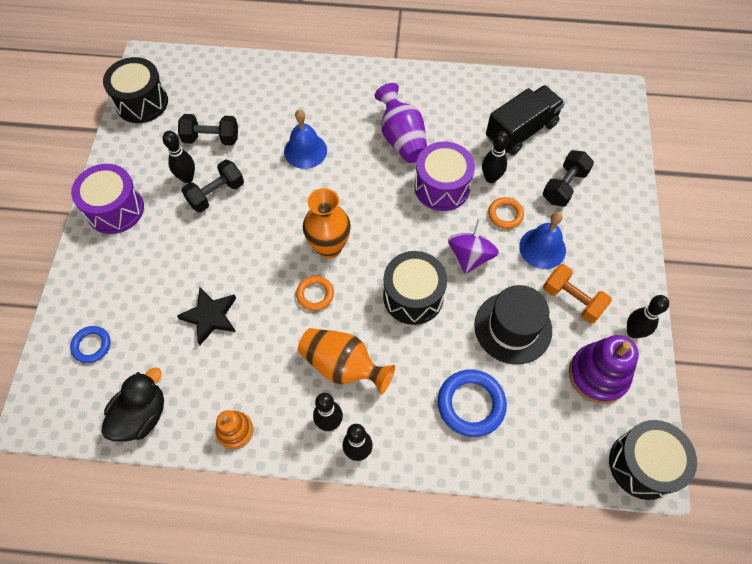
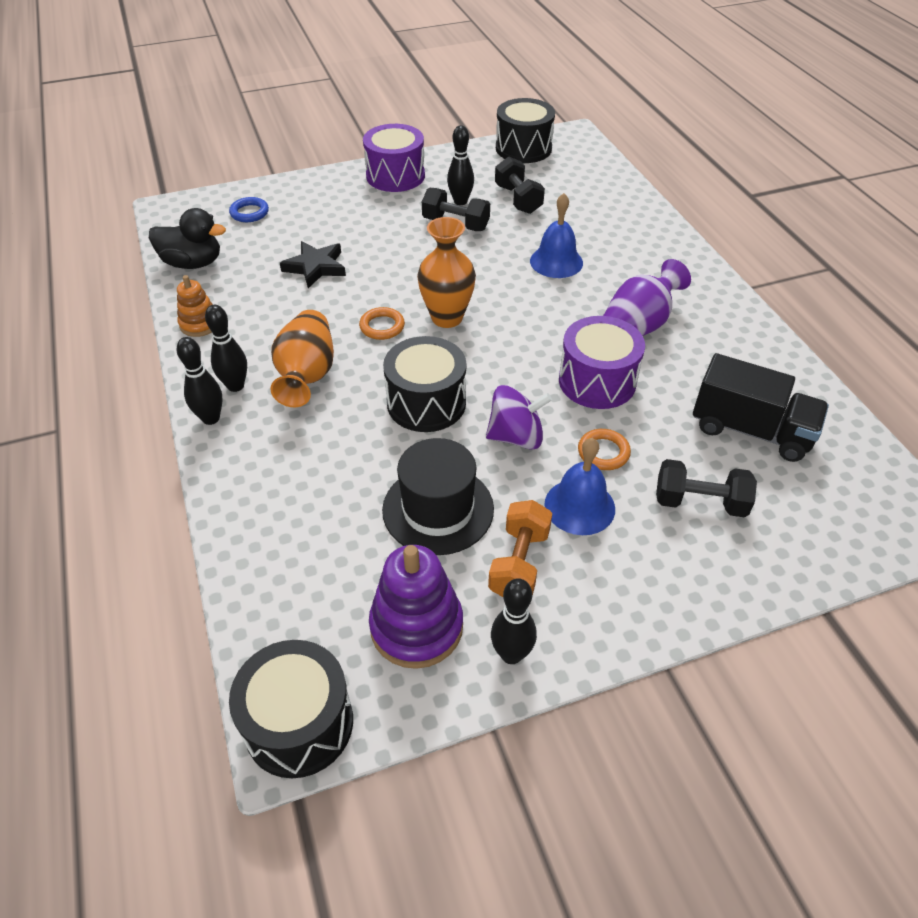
camera: 65 degrees right, 15 degrees down
(471, 404) = (309, 499): blue ring -> none
(491, 178) = (648, 422): black bowling pin -> none

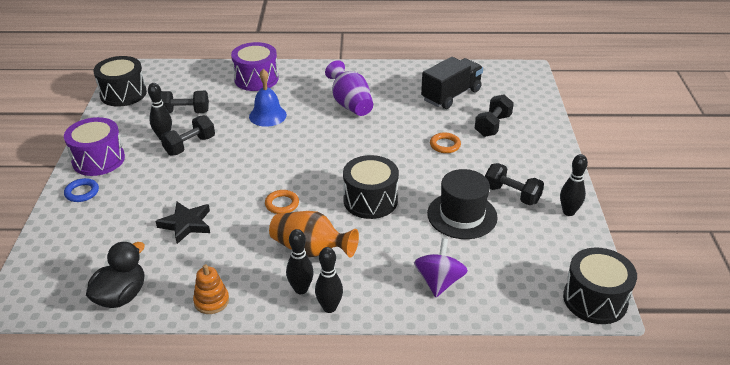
camera: 70 degrees left, 10 degrees down
(249, 213) = (74, 250): blue ring -> blue ring (82, 192)
(416, 626) = (543, 242): purple stacking toy -> none
(447, 318) = (292, 173): orange vase -> none
(516, 437) = (418, 172): purple spinning top -> purple spinning top (439, 282)
(519, 563) = (511, 195): orange dumbbell -> black dumbbell
(579, 506) = (480, 164): blue bell -> none
(597, 381) = (388, 131): purple drum -> purple drum (256, 79)

